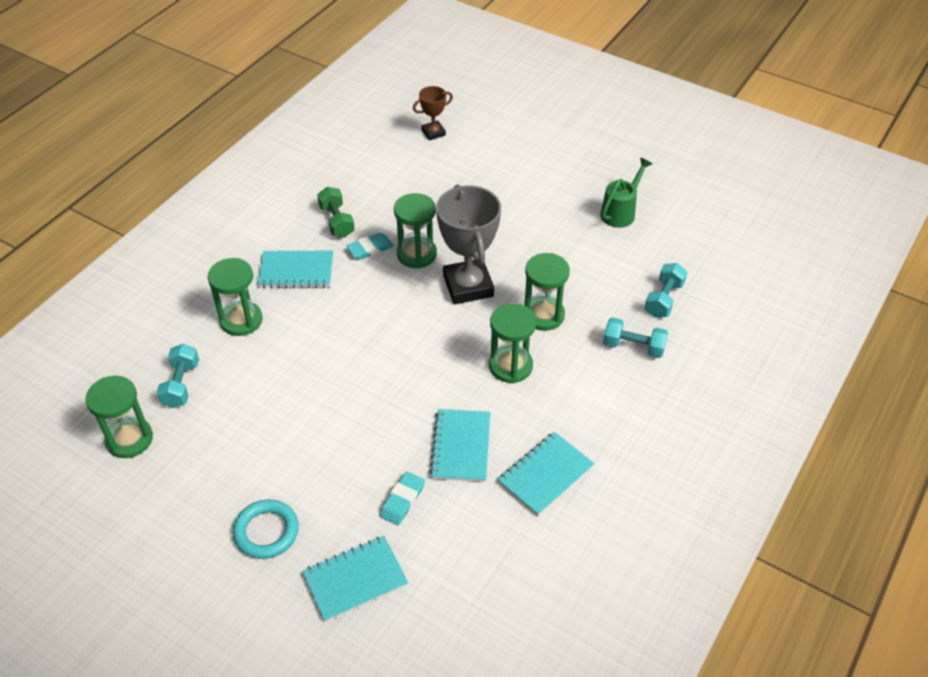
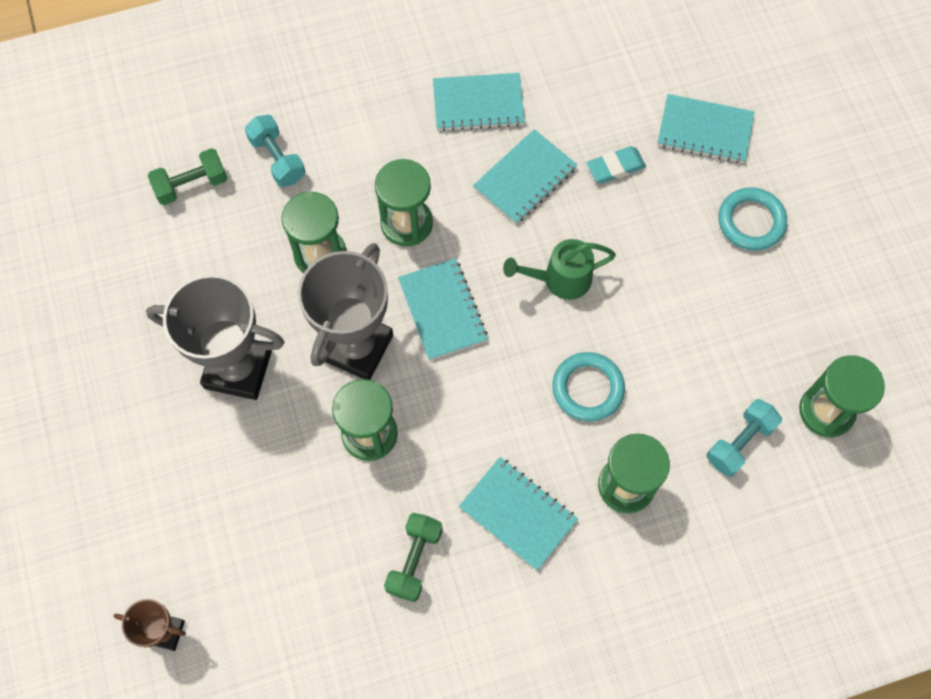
camera: 140 degrees left, 20 degrees up
(305, 352) = (587, 388): none -> turquoise ring
(370, 249) = (412, 483): turquoise eraser -> none
(436, 335) = (442, 310): none -> turquoise notebook
(522, 237) = (238, 369): none -> grey trophy
(621, 212) = (102, 320): green watering can -> green watering can (559, 279)
(664, 299) = (191, 185): turquoise dumbbell -> green dumbbell

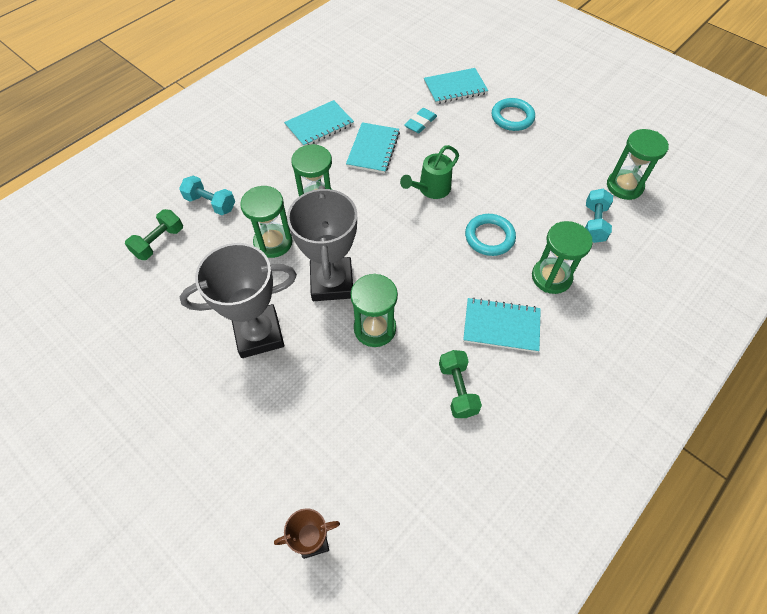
camera: 30 degrees left, 10 degrees down
(442, 310) = (372, 237): turquoise notebook -> none

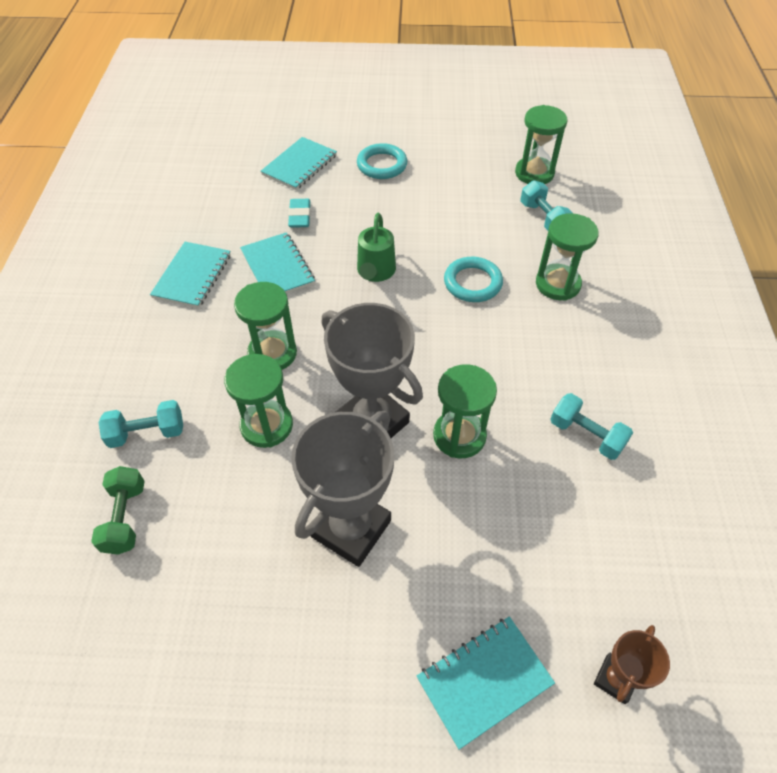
camera: 40 degrees left, 5 degrees down
(457, 389) = (586, 435): green dumbbell -> turquoise dumbbell
(501, 326) = (563, 353): turquoise notebook -> turquoise notebook (484, 681)

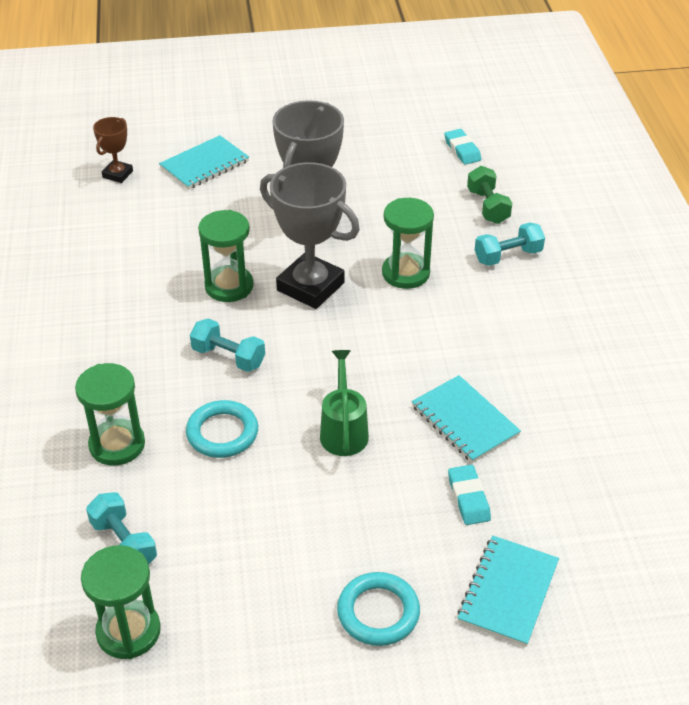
camera: 170 degrees right, 10 degrees down
(95, 649) = (462, 150): none -> turquoise eraser
(192, 276) = (559, 397): turquoise notebook -> none
(272, 353) = (427, 330): green hourglass -> none
(586, 435) = (111, 300): turquoise dumbbell -> turquoise dumbbell (228, 357)

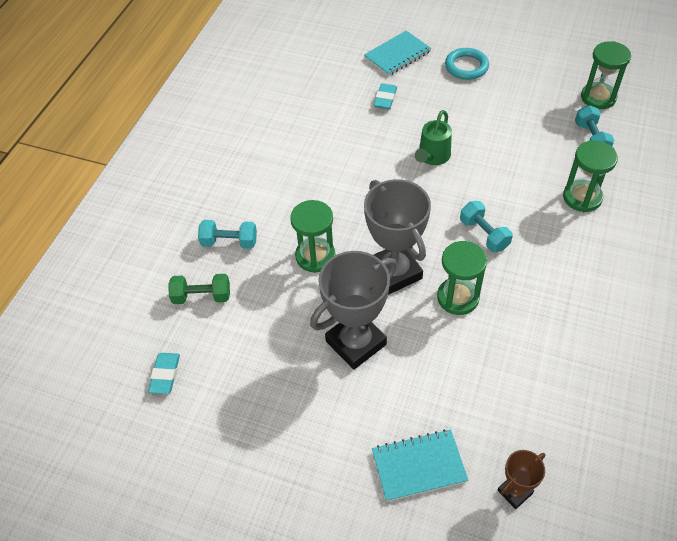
camera: 150 degrees left, 10 degrees up
(222, 433) = (510, 182): turquoise ring -> none
(464, 421) = (356, 138): turquoise notebook -> none
(488, 206) = (202, 296): green dumbbell -> green dumbbell turned 75 degrees clockwise

